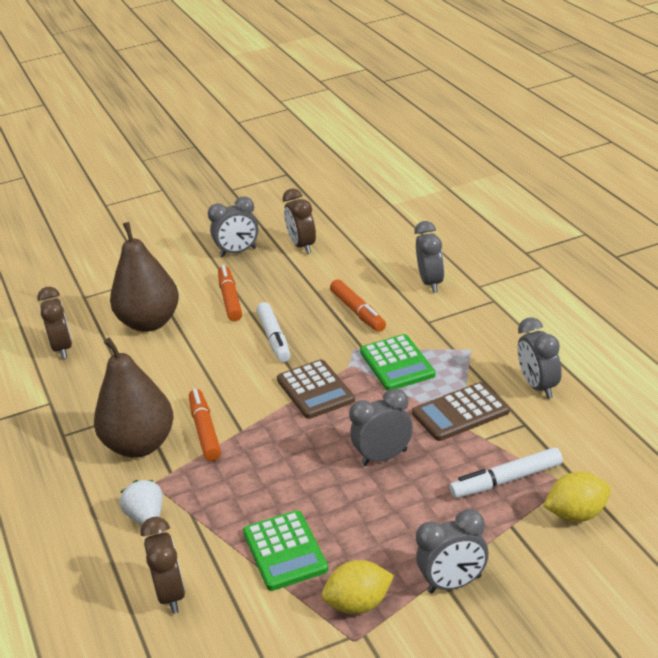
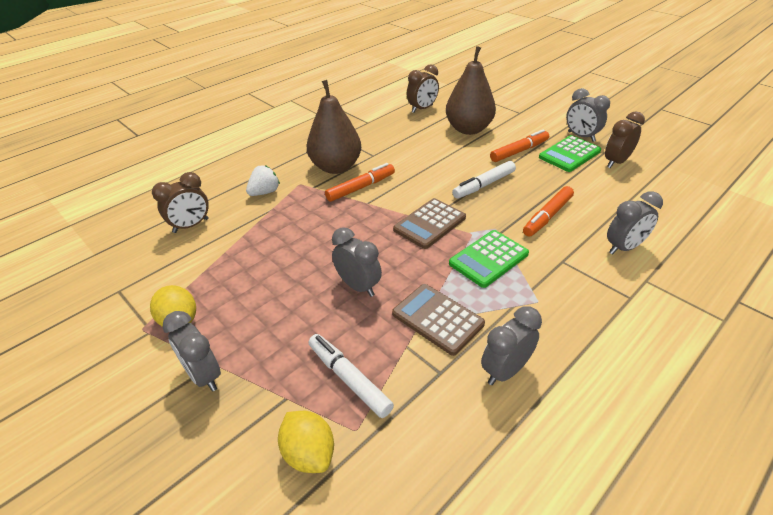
camera: 65 degrees right, 10 degrees up
(285, 551) = (238, 263): green calculator -> green calculator (569, 154)

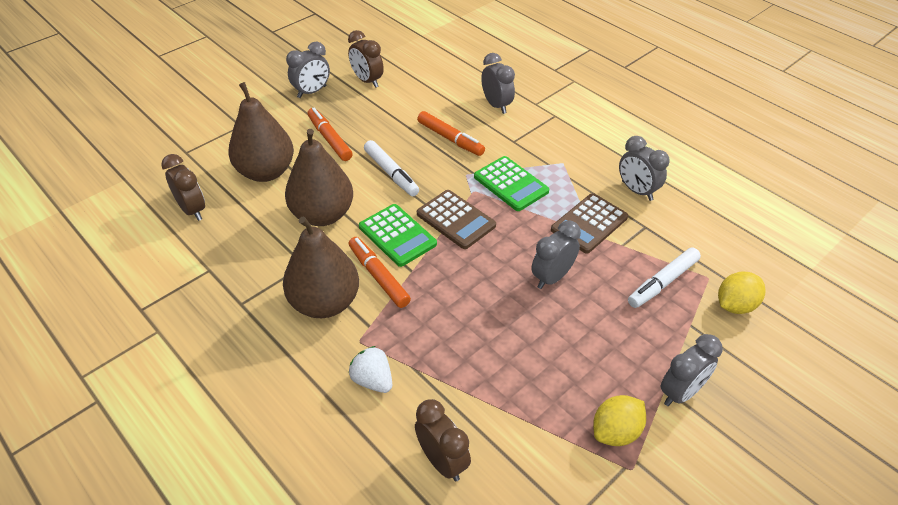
camera: 90 degrees left, 5 degrees up
(425, 157) = (322, 215): none -> brown pear
(569, 154) = (345, 106): green calculator -> green calculator (397, 235)

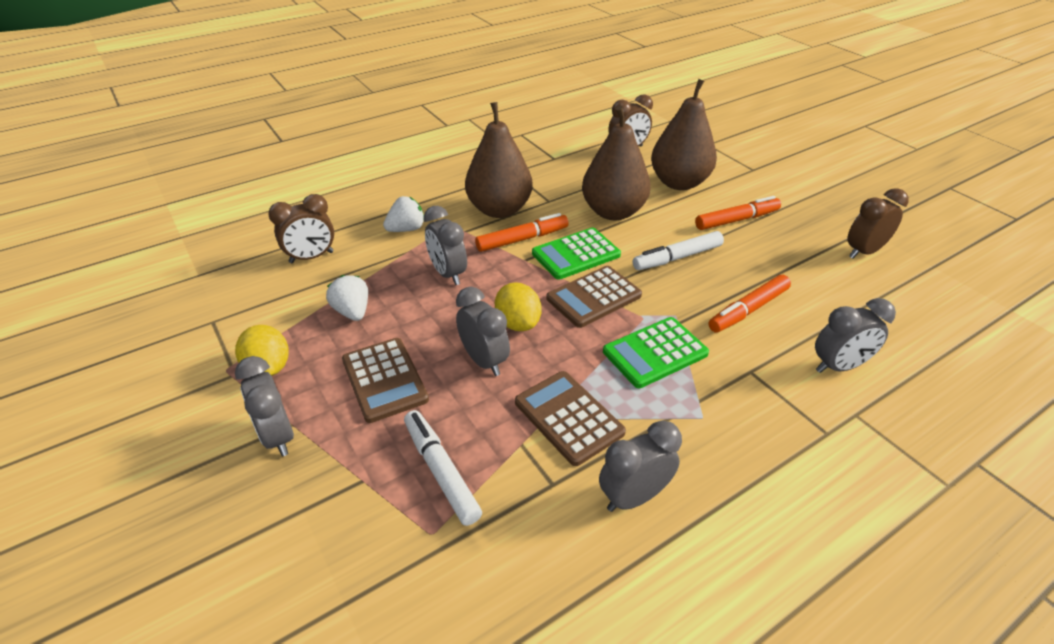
camera: 100 degrees right, 5 degrees down
(312, 92) = (826, 211): grey clock -> grey clock (448, 274)
(521, 388) = (352, 312): none -> white strawberry
(596, 338) = (384, 380): none -> brown calculator
(735, 305) = (370, 550): yellow lemon -> yellow lemon (518, 323)

